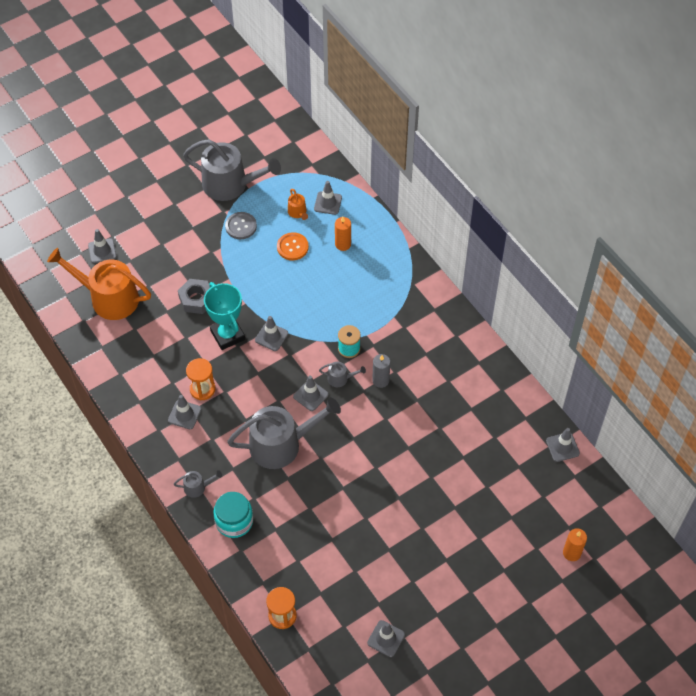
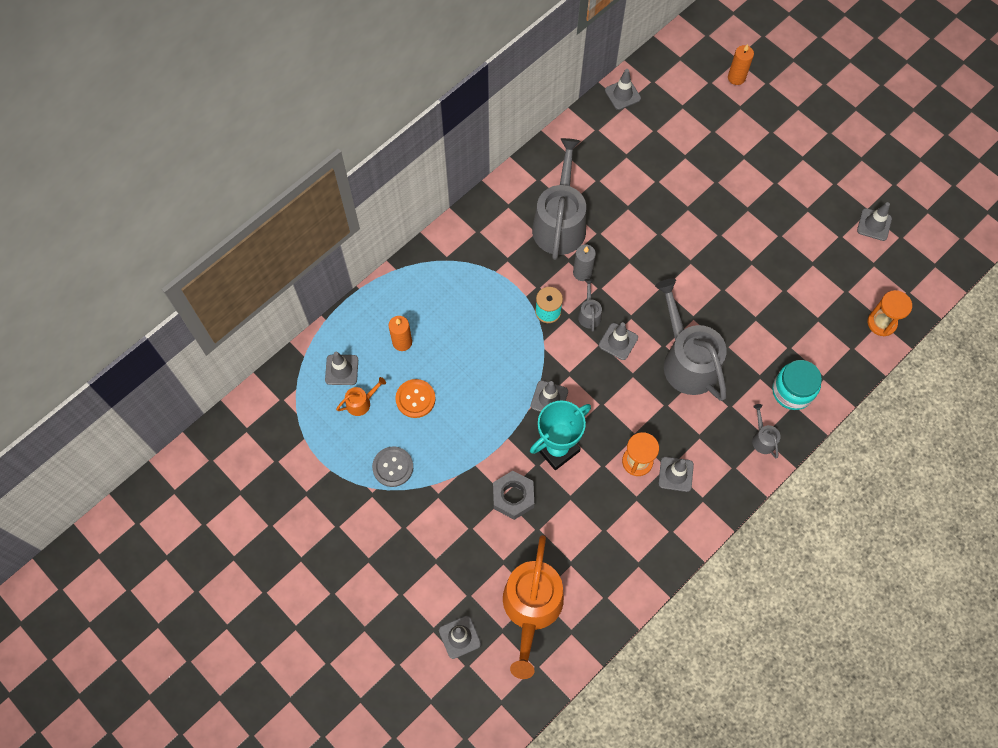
camera: 100 degrees left, 10 degrees up
(230, 184) = (327, 494): grey watering can -> grey watering can (560, 223)

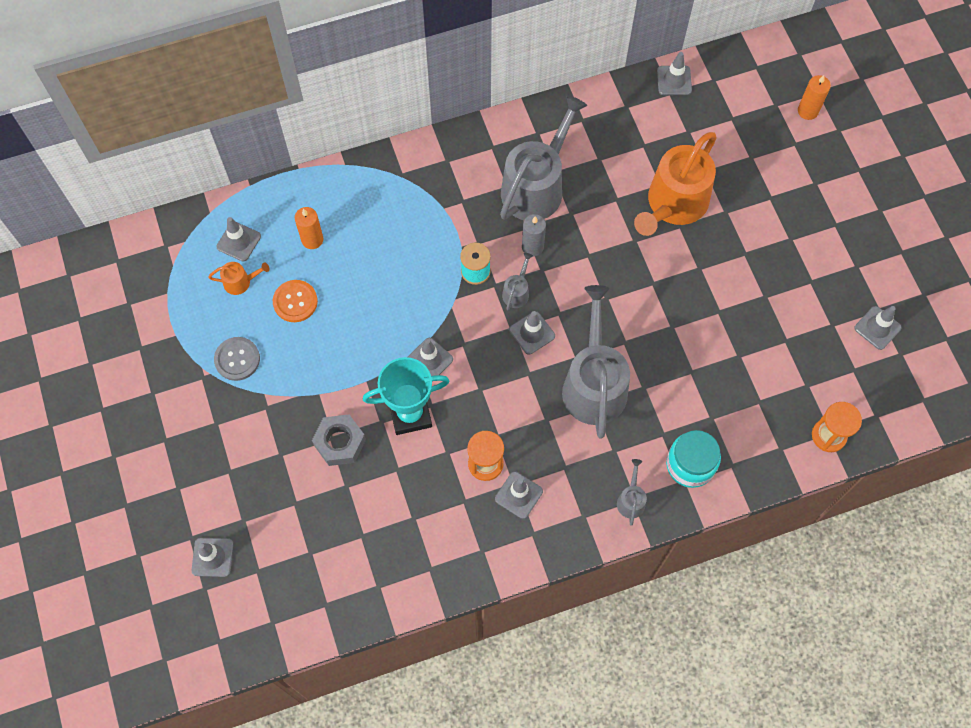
camera: 25 degrees right, 0 degrees up
(531, 608) = (298, 562): orange watering can -> orange watering can (674, 204)

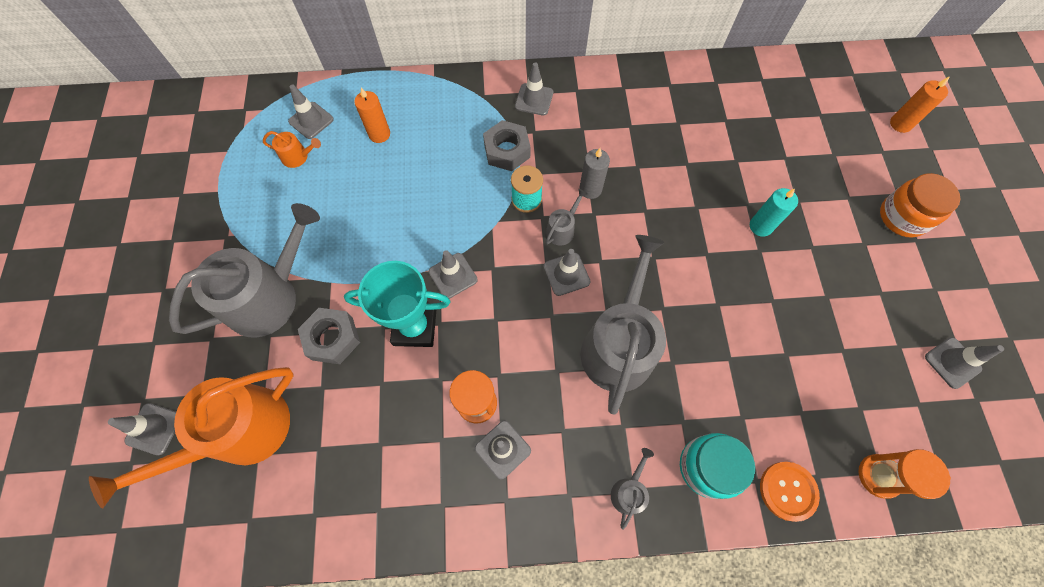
camera: 15 degrees right, 0 degrees up
(237, 359) = (265, 228): grey button -> none
(295, 302) = (342, 187): orange button -> orange button (788, 491)
(442, 227) = (507, 151): none -> grey nut
(536, 186) = (609, 134): grey watering can -> grey watering can (269, 296)
(674, 80) = (768, 69): grey traffic cone -> grey traffic cone (534, 99)
(674, 204) = (745, 181): orange watering can -> orange watering can (240, 433)
(696, 245) = (760, 226): none -> turquoise candle
(821, 205) = (902, 217): none -> orange jar

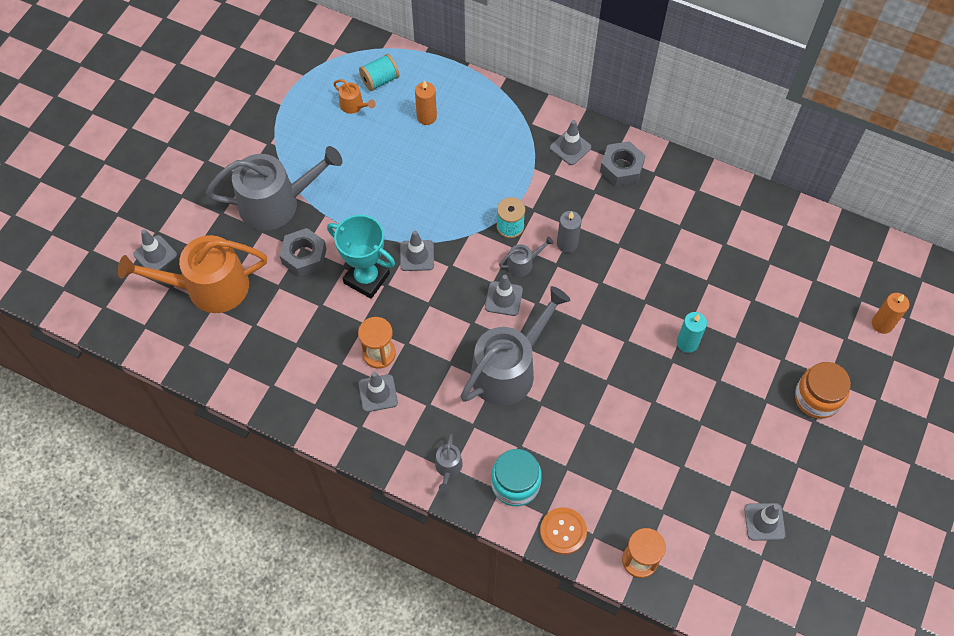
camera: 30 degrees right, 5 degrees down
(311, 120) = (380, 80): grey traffic cone -> turquoise spool
(507, 151) = (520, 180): grey nut -> grey nut (621, 168)
(629, 491) = (448, 467): grey watering can -> grey watering can turned 135 degrees clockwise

